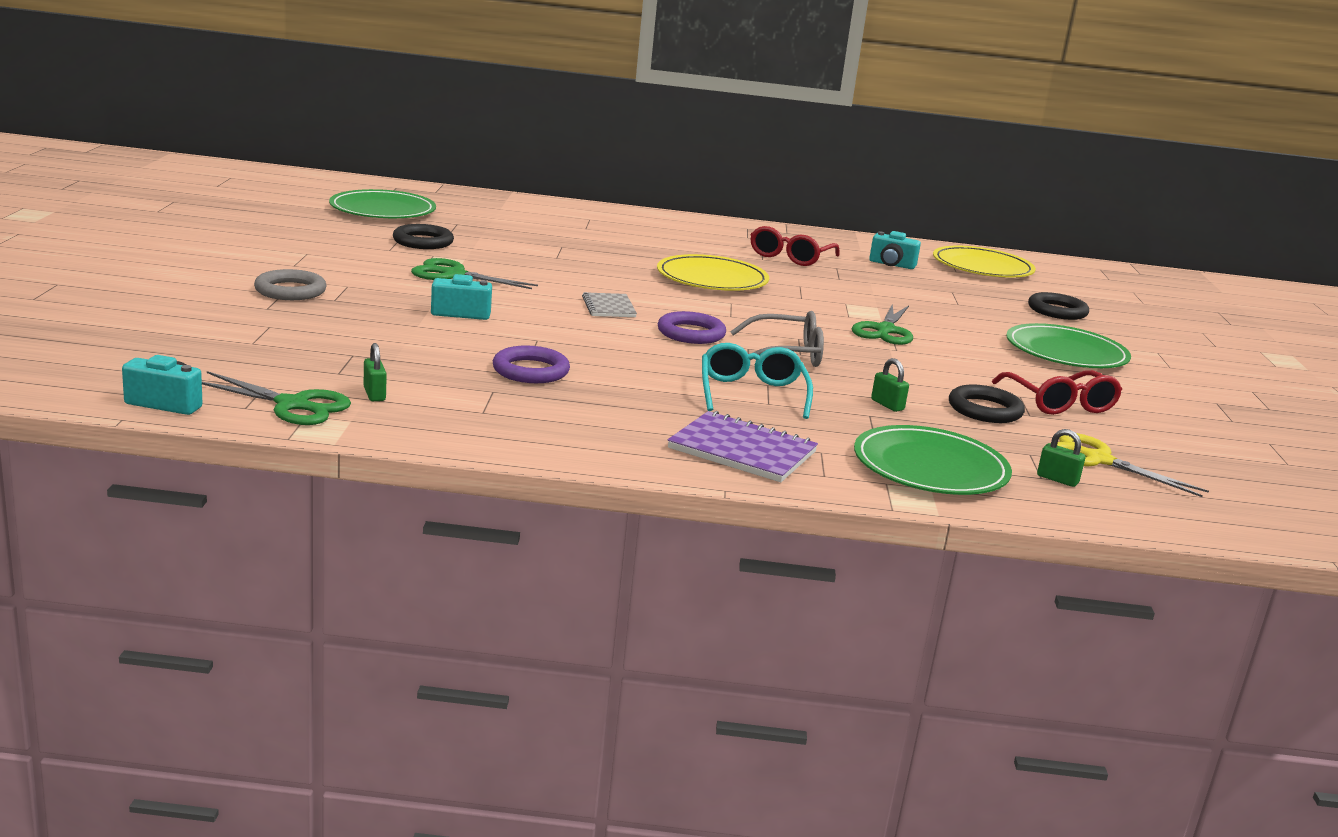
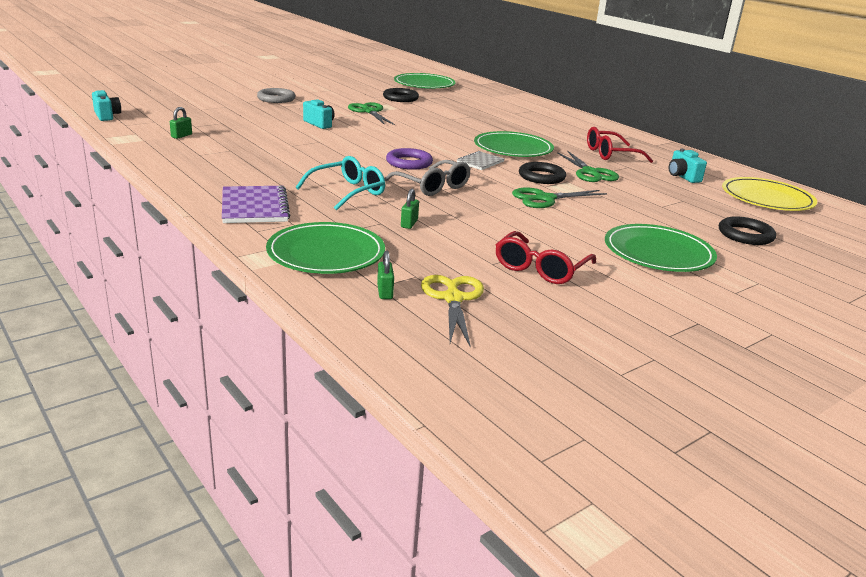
camera: 50 degrees right, 5 degrees up
(292, 405) = (142, 129): green scissors -> green scissors (590, 173)
(530, 371) = (272, 149): purple ring -> none
(609, 307) = (403, 142): grey notebook -> grey notebook (480, 162)
(712, 279) = (513, 148): yellow plate -> green plate
(985, 410) = (467, 249): black ring -> black ring (541, 177)

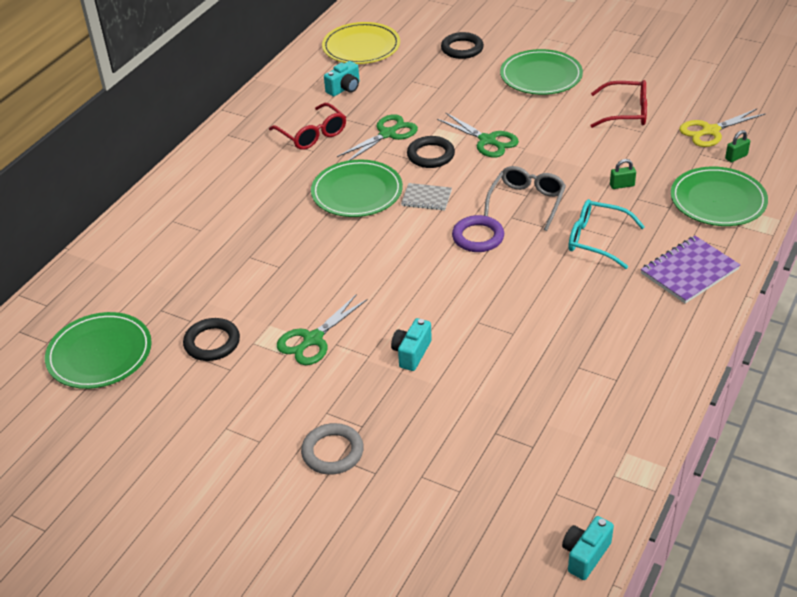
camera: 110 degrees left, 15 degrees up
(181, 136) = (578, 432): green padlock -> none

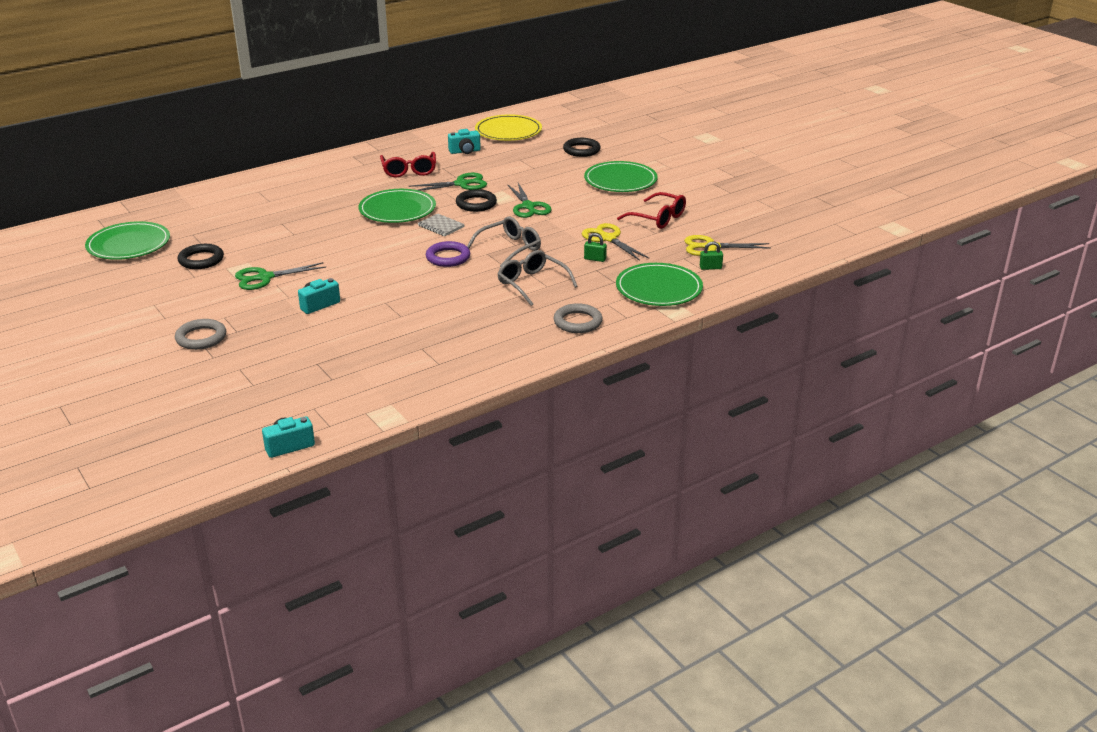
camera: 25 degrees right, 10 degrees down
(596, 240) = (532, 284): turquoise glasses -> grey glasses
(607, 155) = (608, 238): none -> yellow scissors
(689, 271) = (577, 322): purple notebook -> grey ring

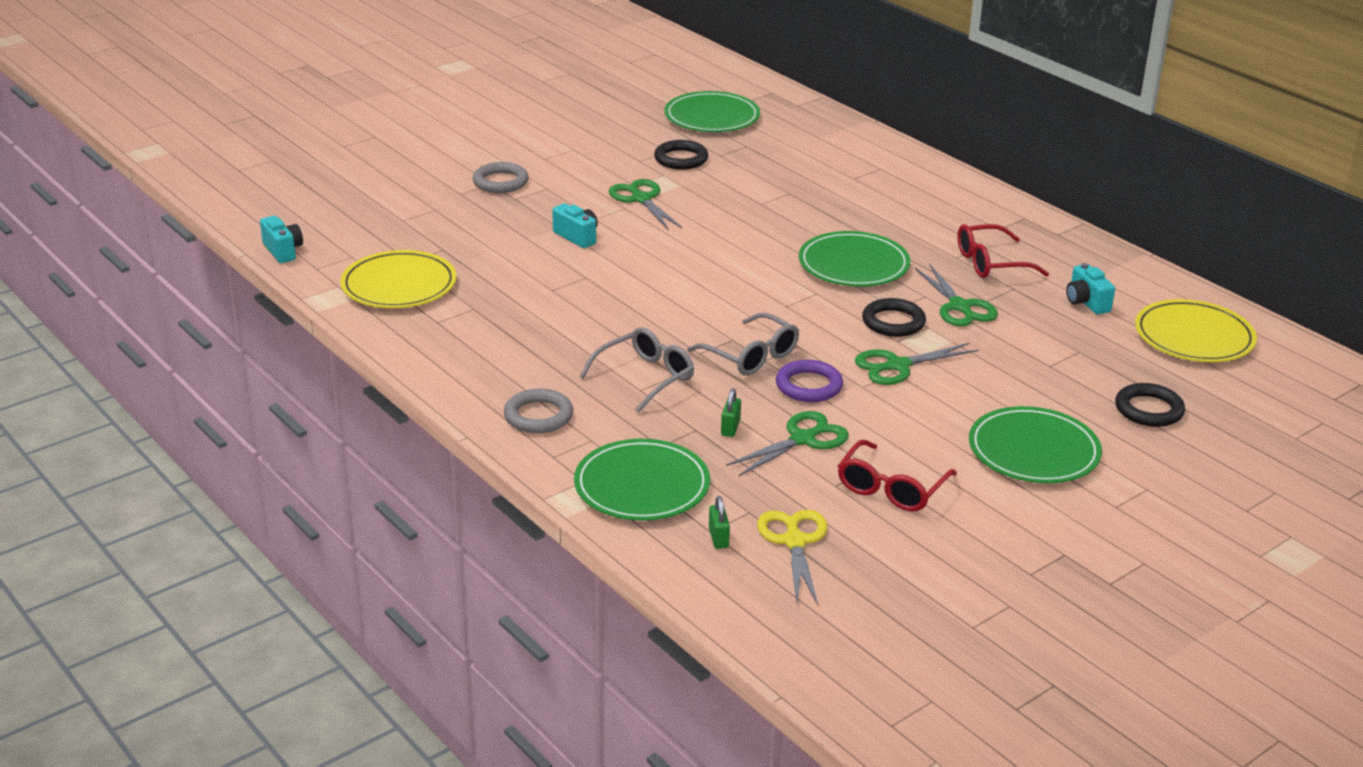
camera: 85 degrees right, 0 degrees up
(373, 382) = (399, 285): none -> yellow plate
(441, 226) = (809, 299): grey notebook -> none
(448, 257) = (714, 311): purple ring -> purple ring (809, 386)
(608, 238) = (802, 439): yellow scissors -> green scissors

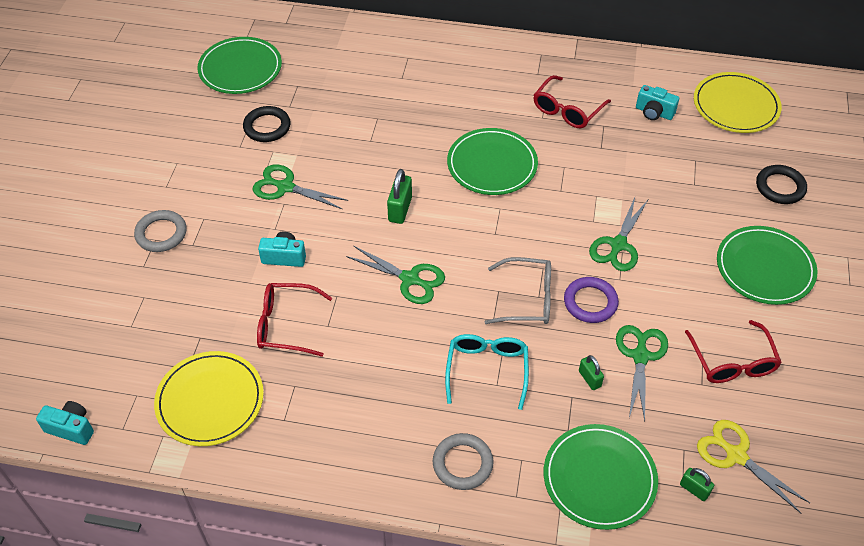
camera: 40 degrees left, 20 degrees up
(519, 273) = (286, 325): none -> red glasses
(645, 377) = (487, 370): grey glasses -> turquoise glasses
(721, 254) = (400, 209): none -> green padlock
(893, 322) = (573, 205): black ring -> none
(959, 307) = (593, 164): green scissors -> green scissors (410, 279)

